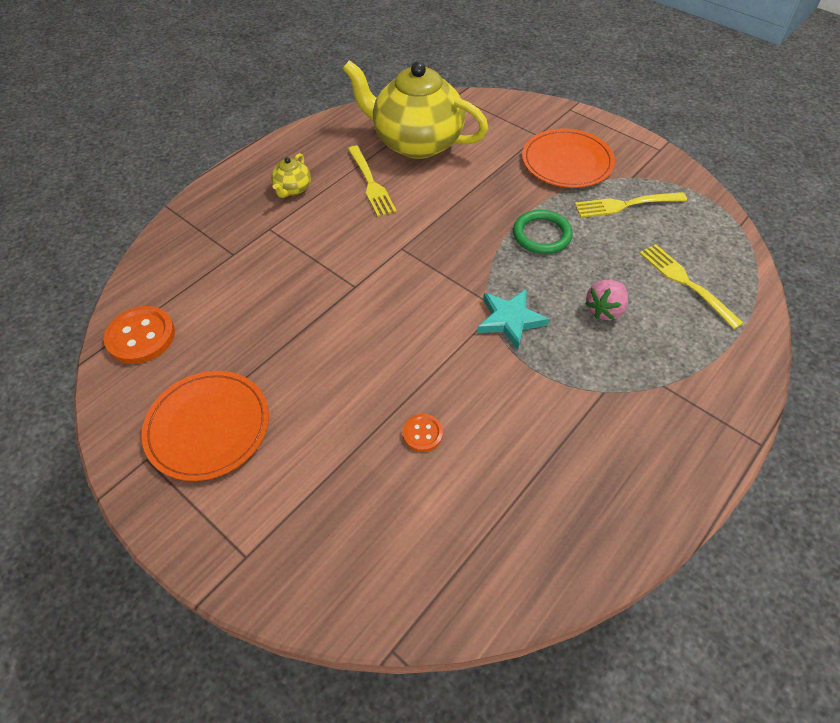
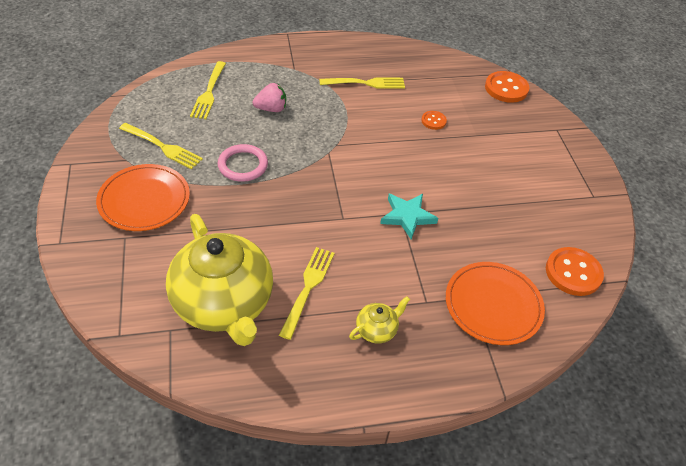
camera: 145 degrees left, 5 degrees down
(208, 427) = (550, 191): orange plate -> orange plate (493, 305)
(373, 596) = (506, 88): none -> orange button
(510, 320) = (328, 136): turquoise star -> turquoise star (407, 216)
(541, 235) = (243, 165): green ring -> pink ring
(563, 432) = (365, 83): none -> yellow fork

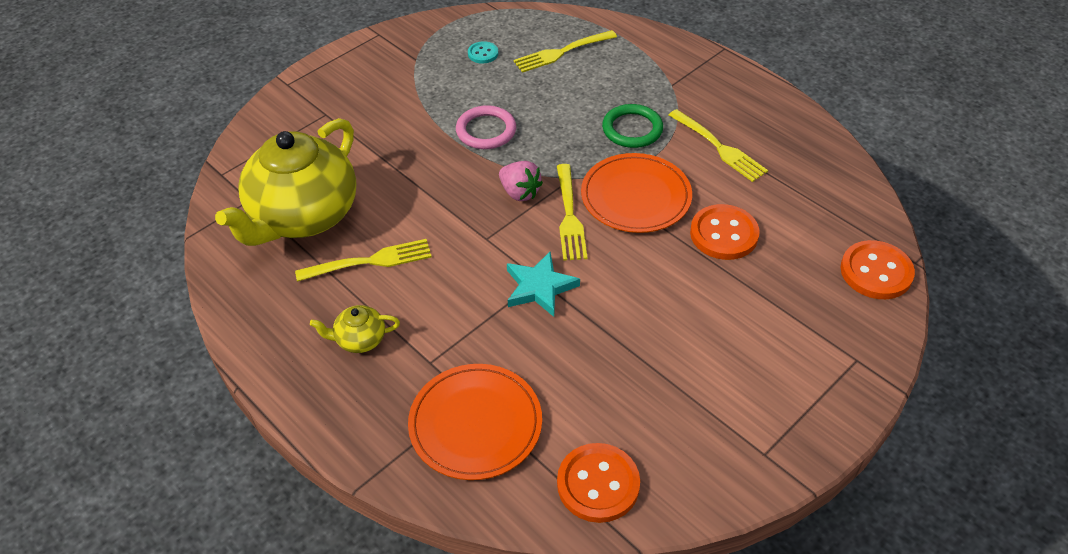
camera: 60 degrees right, 0 degrees up
(144, 200) = (379, 98): orange plate -> orange plate (636, 196)
(162, 147) = (455, 69): yellow fork -> yellow fork (569, 215)
(163, 125) = (483, 53): none -> turquoise button
(271, 109) = (588, 104): pink strawberry -> pink strawberry (519, 192)
(314, 105) = (632, 129): none -> green ring
(377, 330) = (360, 340): yellow teapot -> yellow teapot turned 150 degrees clockwise
(433, 121) = (724, 234): orange button -> orange button, size x1.83

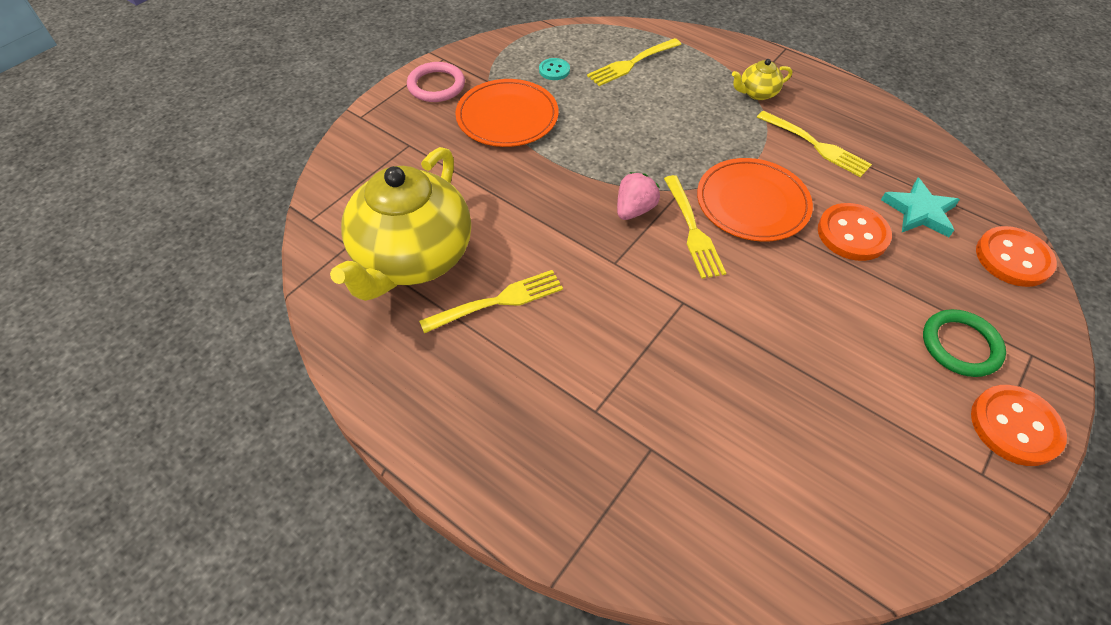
camera: 10 degrees left, 5 degrees up
(360, 340) = (511, 393): yellow teapot -> yellow teapot (757, 93)
(475, 424) = (666, 479): orange plate -> orange plate (507, 117)
(486, 131) = (580, 148): pink ring -> pink ring (436, 85)
(519, 192) = (634, 210): pink strawberry -> pink strawberry turned 90 degrees counterclockwise
(539, 287) = (687, 311): turquoise star -> turquoise star (919, 211)
(598, 484) = (822, 535): orange button -> orange button (1015, 426)
(632, 129) = (725, 134): green ring -> green ring (960, 345)

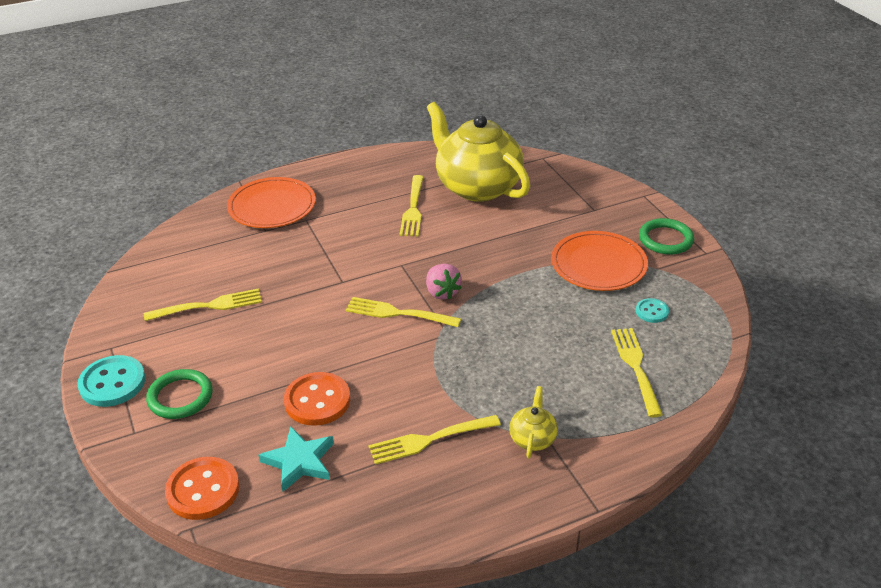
camera: 120 degrees right, 15 degrees down
(436, 85) = (665, 239): pink ring -> green ring
(752, 203) = (397, 359): orange plate -> orange plate (272, 206)
(833, 414) = (208, 306): none -> yellow fork
(1015, 426) = (112, 383): orange button -> turquoise button

